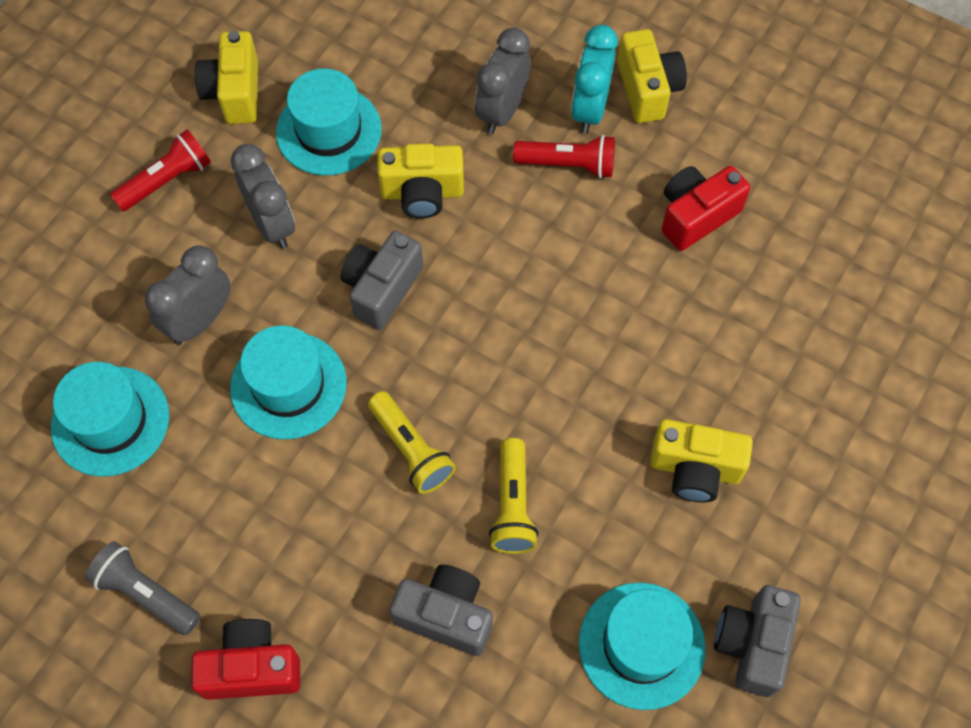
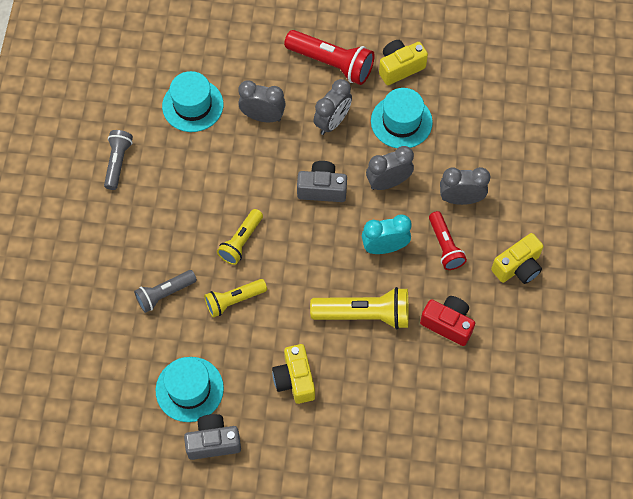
camera: 65 degrees right, 0 degrees up
(167, 180) = (332, 63): red flashlight -> red flashlight, size x1.58
(252, 668) = (103, 222): red camera -> none
(288, 385) = (248, 171): turquoise hat -> none
(422, 193) = (388, 182): yellow camera -> grey clock
(446, 615) = (164, 294): grey camera -> grey flashlight
(589, 109) = (487, 242): turquoise clock -> turquoise clock (384, 247)
(629, 320) = (364, 314): none -> yellow flashlight

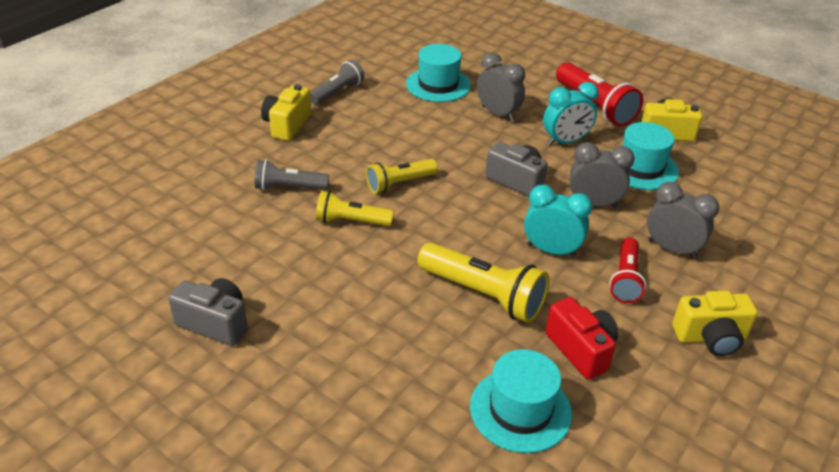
camera: 30 degrees right, 25 degrees down
(189, 389) = (237, 267): turquoise hat -> turquoise hat (520, 410)
(295, 379) = (355, 313): yellow camera -> yellow camera (287, 125)
(332, 122) = (565, 141): grey clock -> turquoise clock

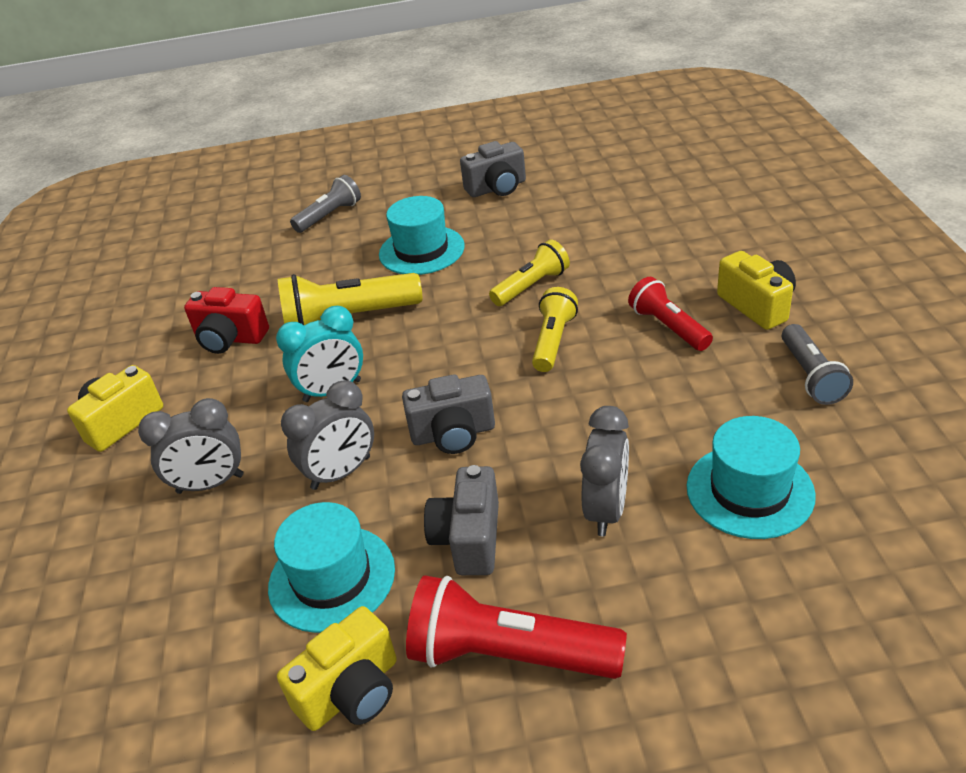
camera: 140 degrees right, 0 degrees up
(289, 188) = (627, 268): grey flashlight -> grey flashlight (329, 216)
(498, 114) = (606, 510): grey clock -> grey clock turned 75 degrees counterclockwise
(520, 410) = (242, 281): turquoise hat -> turquoise hat (421, 250)
(565, 141) = (469, 538): turquoise clock -> grey camera
(625, 279) = (236, 417): red flashlight -> red flashlight (668, 327)

